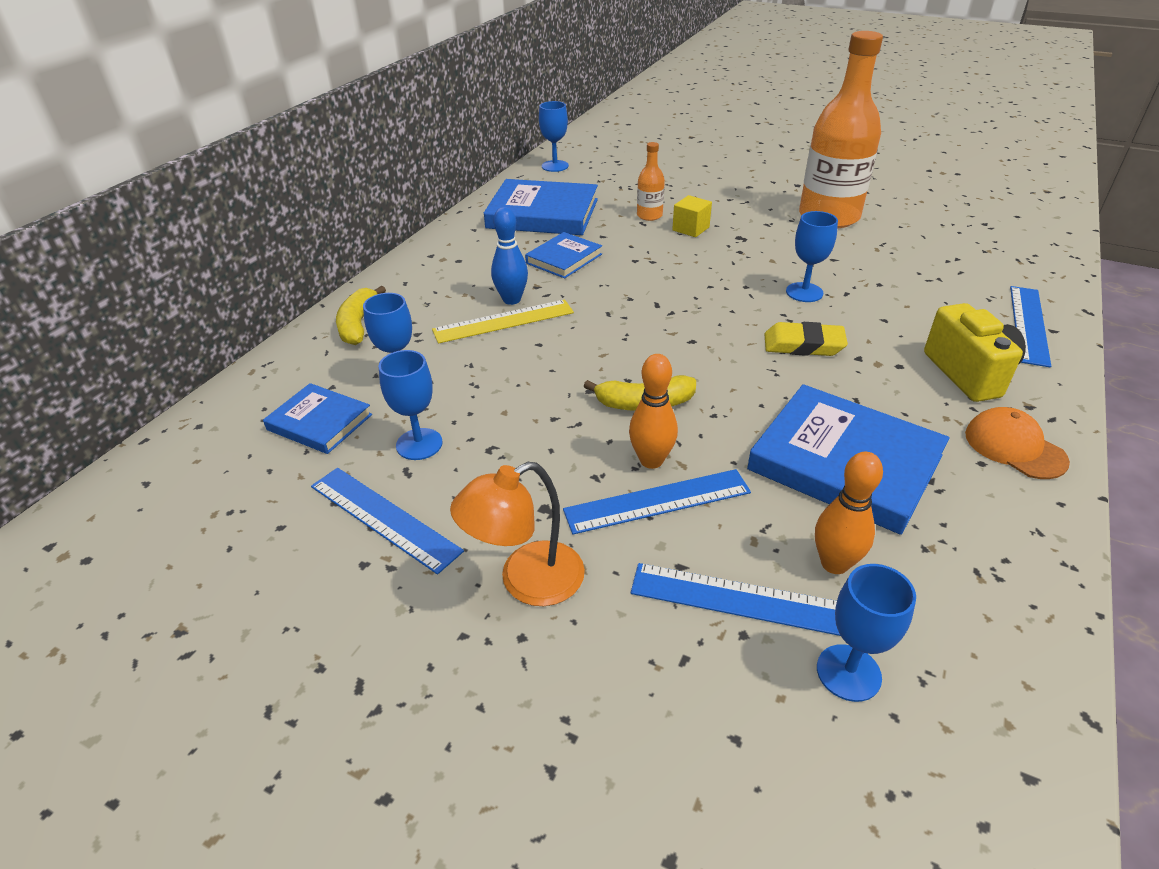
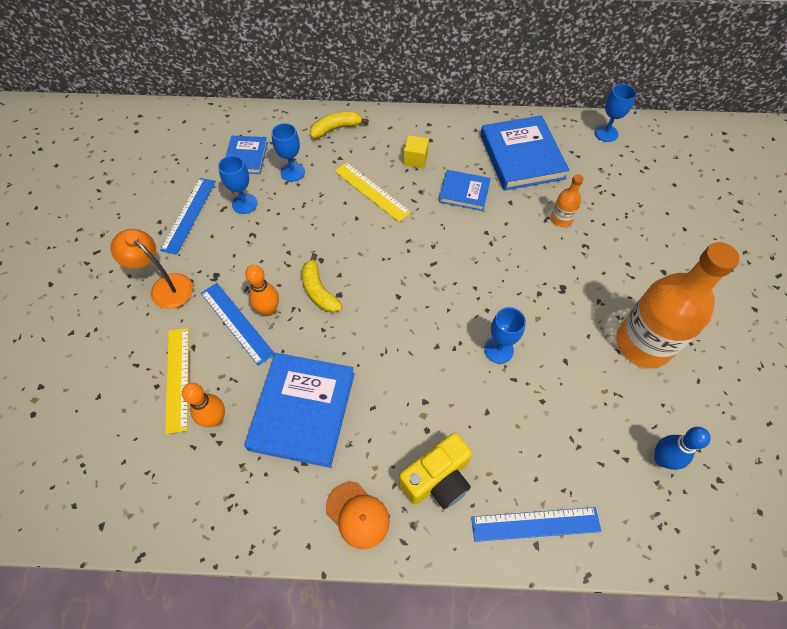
camera: 65 degrees right, 20 degrees up
(511, 300) = (398, 185): blue bowling pin -> blue bowling pin (662, 459)
(690, 229) = (556, 252): yellow cube -> yellow cube (415, 159)
(738, 599) = (178, 378): blue ruler -> yellow ruler
(803, 345) = (424, 363): yellow eraser -> none
(848, 672) = (144, 437): blue goblet -> none
(1014, 447) = (357, 515): orange cap -> orange cap turned 105 degrees clockwise

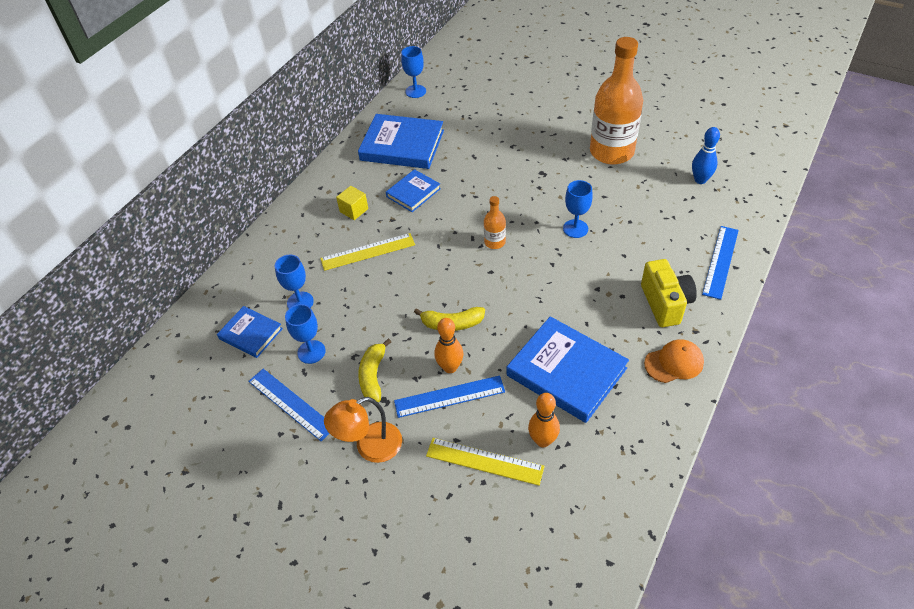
camera: 60 degrees left, 10 degrees down
(336, 129) = (272, 253): yellow banana -> yellow banana (373, 376)
(561, 219) = (480, 148): orange bottle -> orange bottle (495, 242)

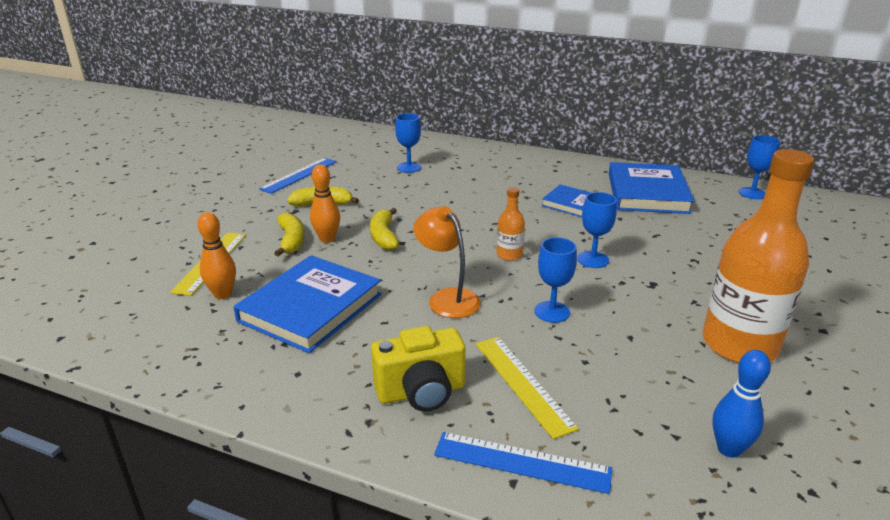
camera: 80 degrees right, 20 degrees down
(251, 334) = (373, 154): blue book -> none
(311, 352) = (352, 177): blue goblet -> blue goblet (593, 259)
(354, 210) = (533, 178): yellow cube -> none
(367, 251) = (477, 189): yellow ruler -> yellow ruler (523, 383)
(370, 447) = (246, 208): orange lamp -> orange lamp (447, 298)
(449, 396) = (291, 240): blue ruler -> yellow banana
(674, 363) = (312, 396): orange cap -> none

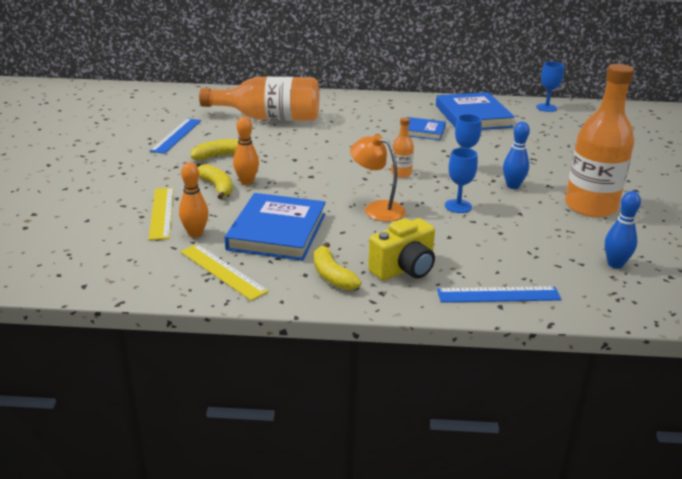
camera: 20 degrees left, 0 degrees up
(384, 236) = (293, 174): yellow banana -> yellow banana (332, 276)
(409, 167) = (269, 118): blue goblet -> orange bottle
(523, 383) = (469, 252): yellow ruler -> yellow ruler (223, 271)
(643, 295) = (513, 186): none -> blue bowling pin

